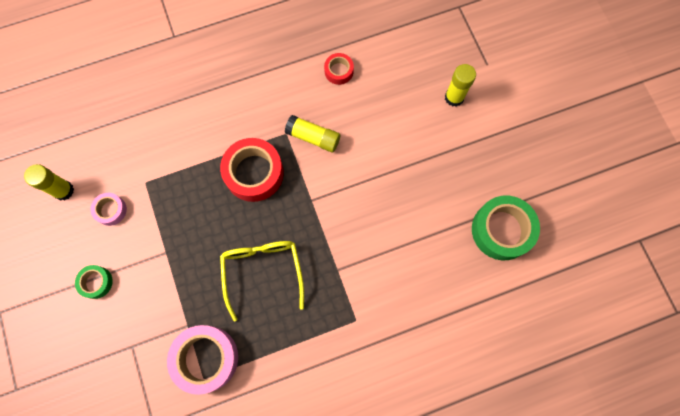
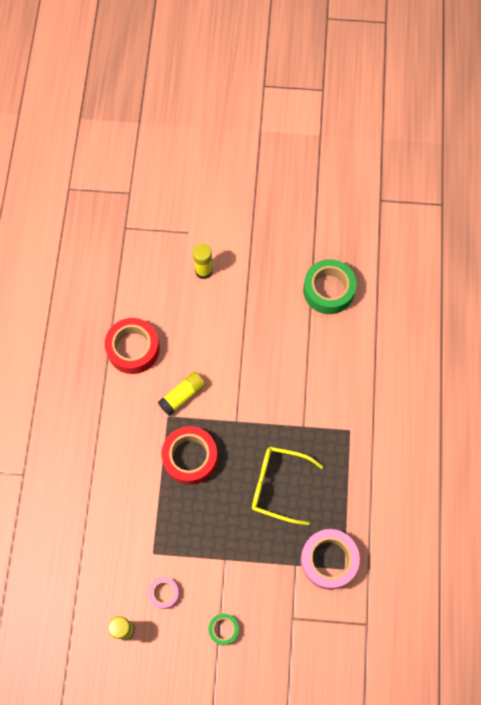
camera: 65 degrees left, 5 degrees down
(339, 71) = (133, 349): red tape -> red tape, size x1.93

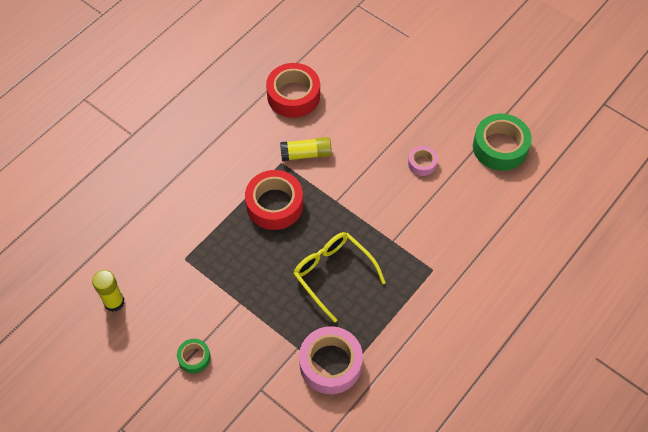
camera: 35 degrees right, 10 degrees down
(164, 593) = (168, 295): pink tape -> pink tape (422, 163)
(203, 271) = (399, 71): yellow glue stick -> none

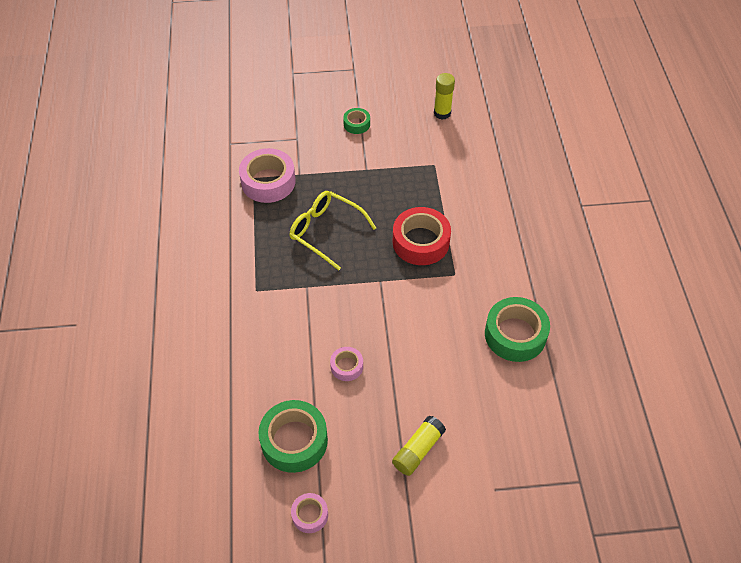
camera: 135 degrees right, 5 degrees down
(293, 95) = (515, 334): red tape -> green tape
(306, 154) = (445, 296): yellow glue stick -> yellow glue stick (418, 450)
(333, 274) = (325, 231): yellow glasses -> yellow glasses turned 150 degrees counterclockwise
(527, 103) = (310, 515): none -> pink tape

